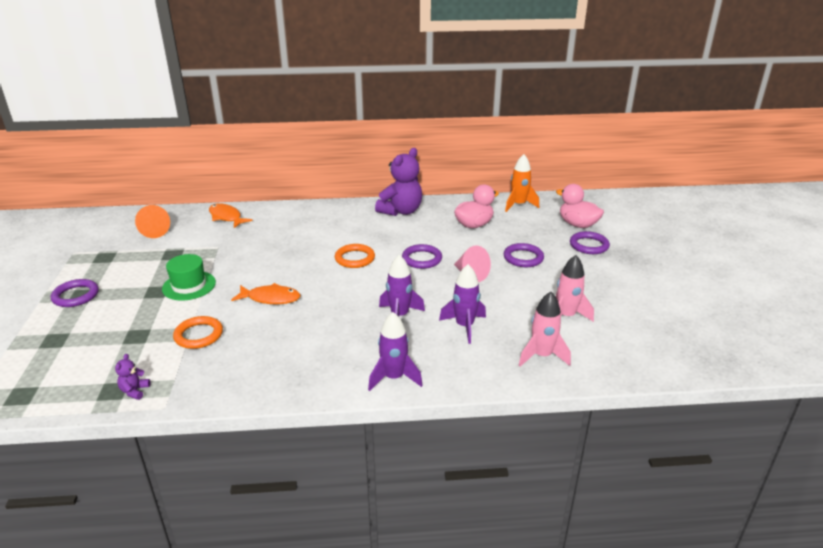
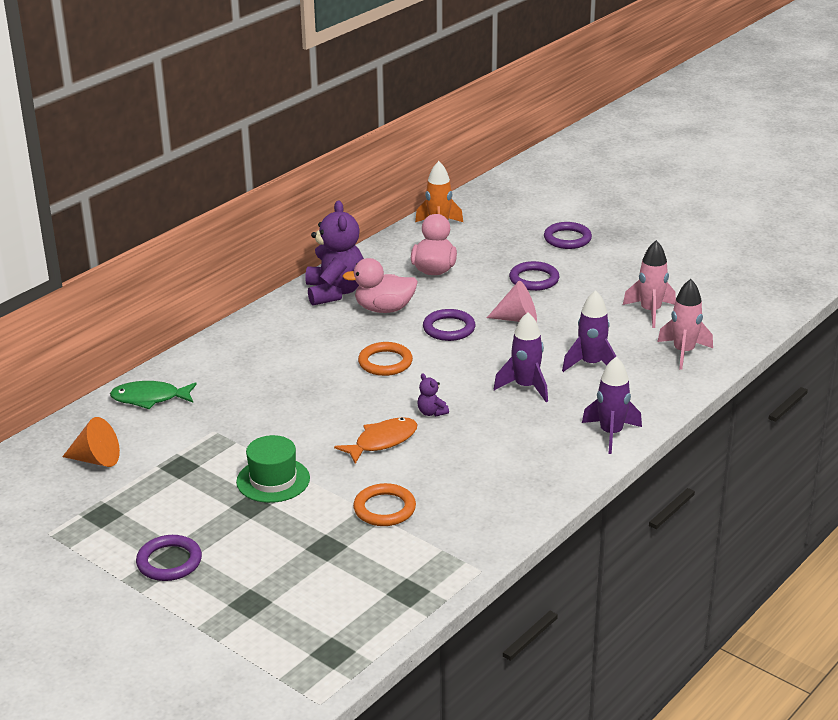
camera: 45 degrees left, 0 degrees up
(134, 391) = (428, 579): purple teddy bear -> purple teddy bear (431, 412)
(226, 217) = (150, 398): orange fish -> green fish
(577, 224) = (525, 222): pink duck -> pink duck (384, 309)

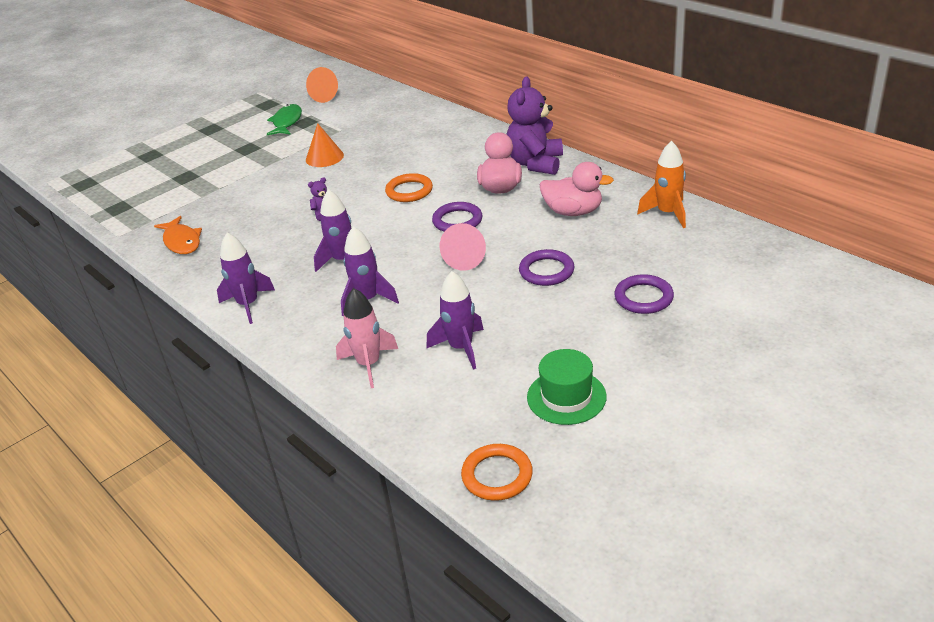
camera: 100 degrees right, 5 degrees up
(150, 398) = (392, 105): green fish -> green fish (287, 122)
(169, 562) = (207, 128): purple ring -> none
(273, 480) = (271, 154): green hat -> green hat (566, 397)
(292, 433) = (324, 157): none -> orange cone
(335, 292) = (535, 163): purple teddy bear -> purple teddy bear turned 105 degrees clockwise
(382, 441) = (295, 193): orange fish -> orange fish (182, 241)
(384, 509) = (212, 196): orange ring -> orange ring (497, 475)
(650, 312) = (461, 348): pink rocket -> purple rocket

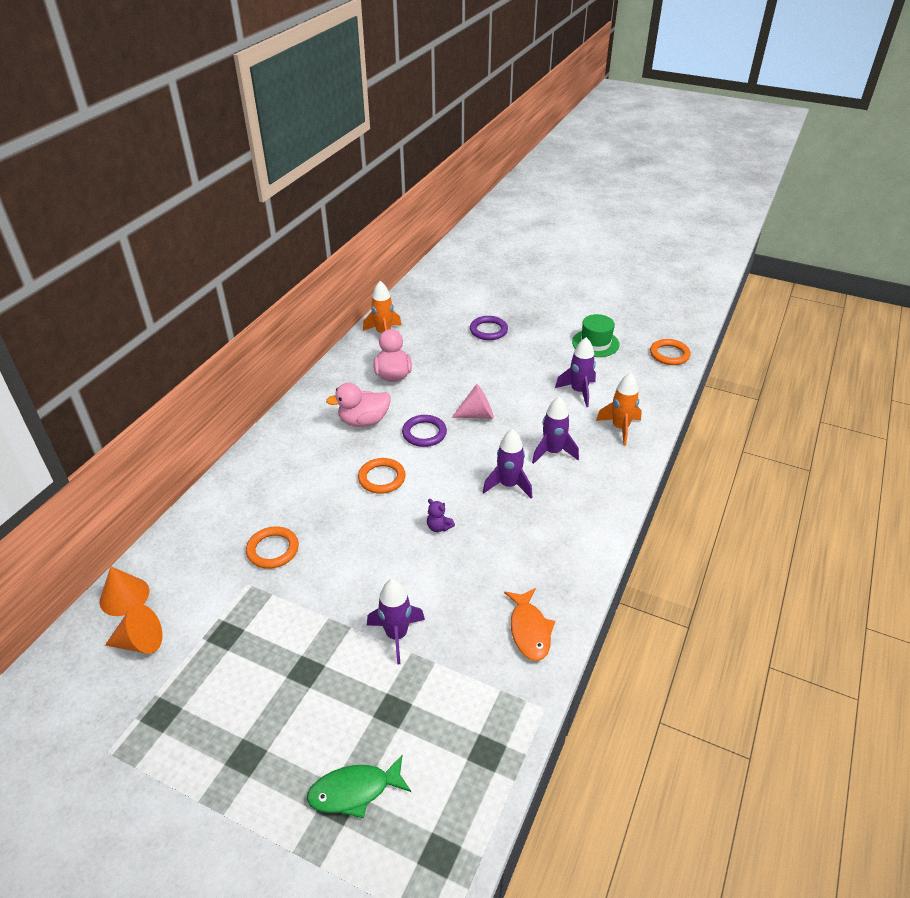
camera: 115 degrees left, 5 degrees up
(182, 241) = (529, 630): orange fish -> orange fish turned 135 degrees clockwise
(248, 305) = (596, 523): purple rocket -> purple rocket (396, 635)
(287, 122) = (225, 657): green fish -> green fish (354, 791)
(324, 157) = (321, 573): orange cone -> orange cone (124, 596)
(366, 139) = (273, 550): none -> orange ring
(369, 364) = (620, 428): pink rocket -> orange rocket
(535, 163) = (316, 410): purple teddy bear -> none
(546, 271) = (476, 373): purple ring -> none

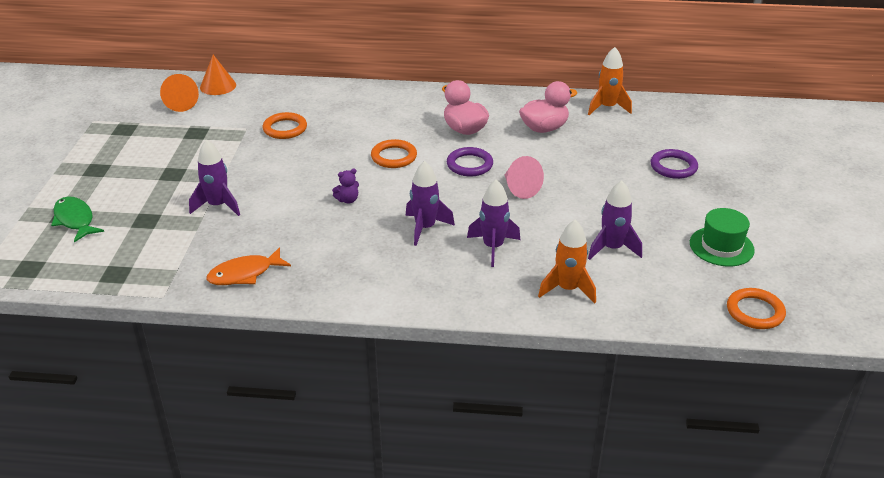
camera: 70 degrees right, 5 degrees down
(439, 527) = (347, 200): purple teddy bear -> purple teddy bear turned 135 degrees counterclockwise

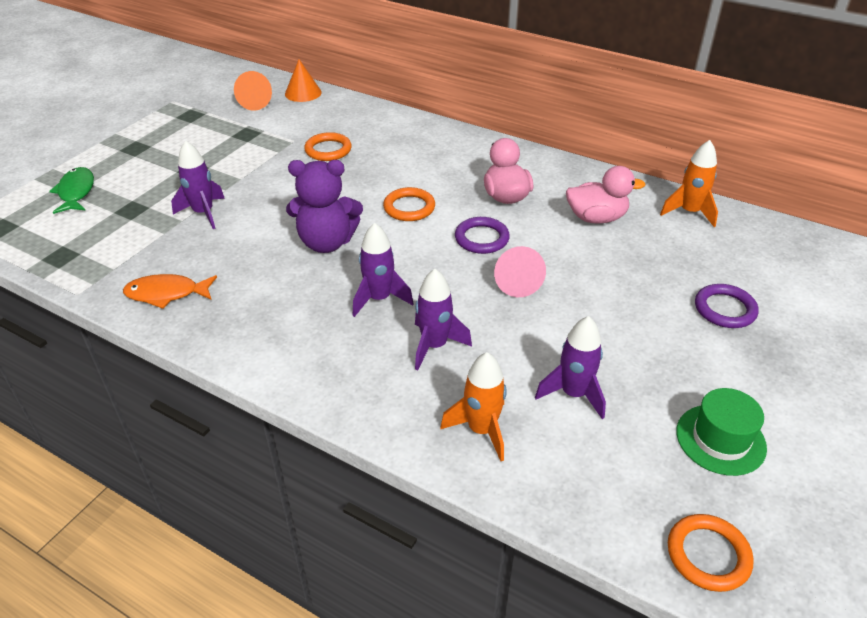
camera: 25 degrees right, 5 degrees up
(347, 200) = (327, 242): purple teddy bear -> purple teddy bear, size x2.38

